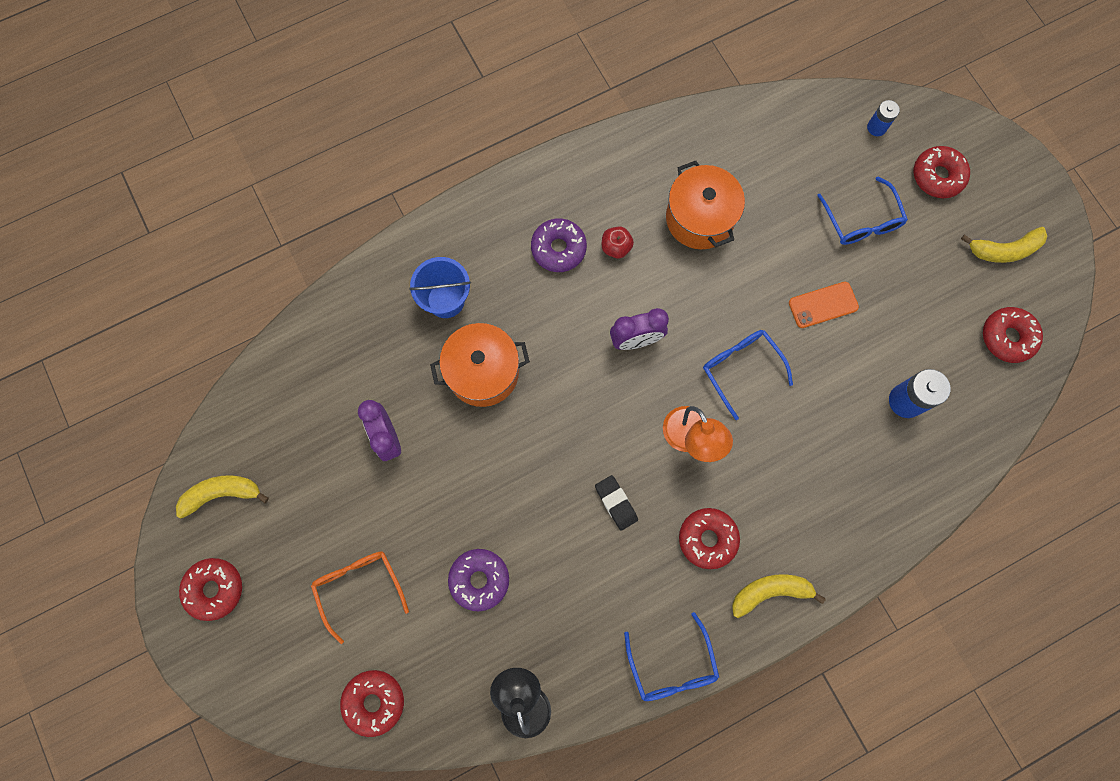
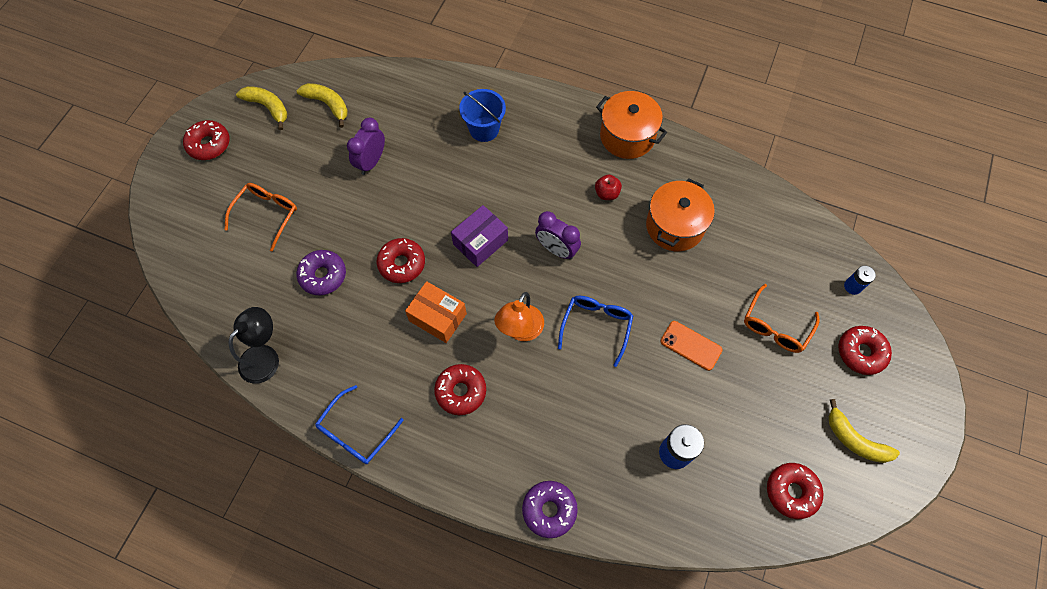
camera: 50 degrees right, 10 degrees down
(374, 701) = (202, 274): red donut -> red donut (402, 264)
(483, 372) = (457, 181): orange pot -> orange pot (627, 136)
(558, 248) = (574, 163): purple donut -> purple donut (549, 510)
(569, 402) = (480, 242): none -> purple box
(616, 503) = (438, 317): black eraser -> orange box
(770, 592) = (457, 460): yellow banana -> yellow banana (328, 105)
(861, 220) = (776, 325): blue glasses -> orange glasses

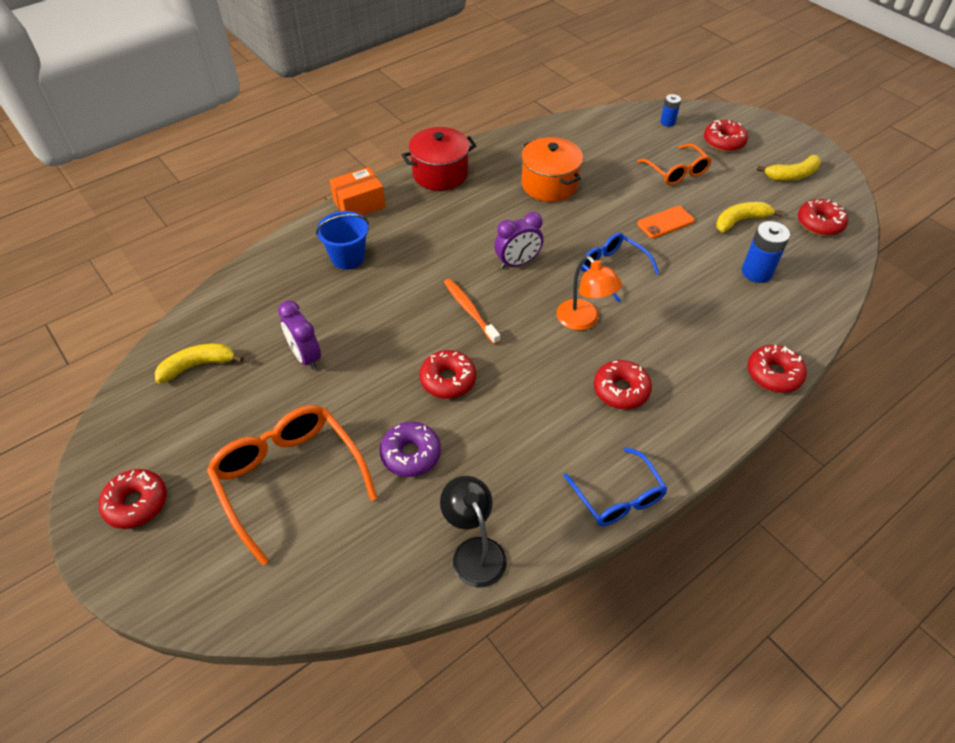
camera: 60 degrees left, 15 degrees down
(266, 215) = (290, 479): orange glasses -> orange glasses, size x1.63
(268, 107) = (145, 422): yellow banana -> yellow banana (740, 221)
(438, 317) = (529, 375): orange box -> orange box (359, 204)
(480, 242) = (470, 310): purple box -> orange toothbrush
(549, 510) = (773, 374): purple donut -> red donut
(607, 193) = (486, 209): red apple -> none
(627, 136) = (440, 174): orange pot -> red pot

